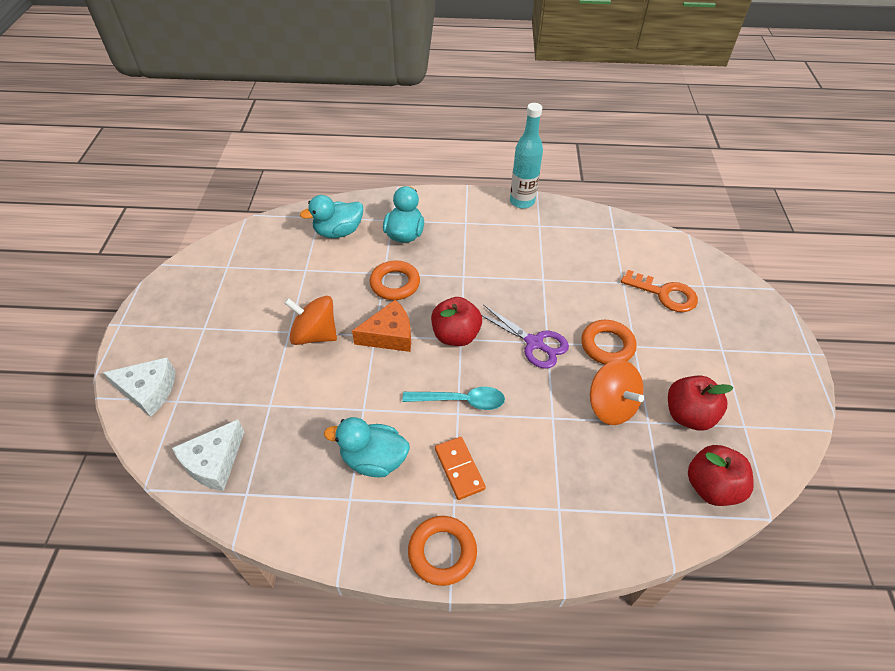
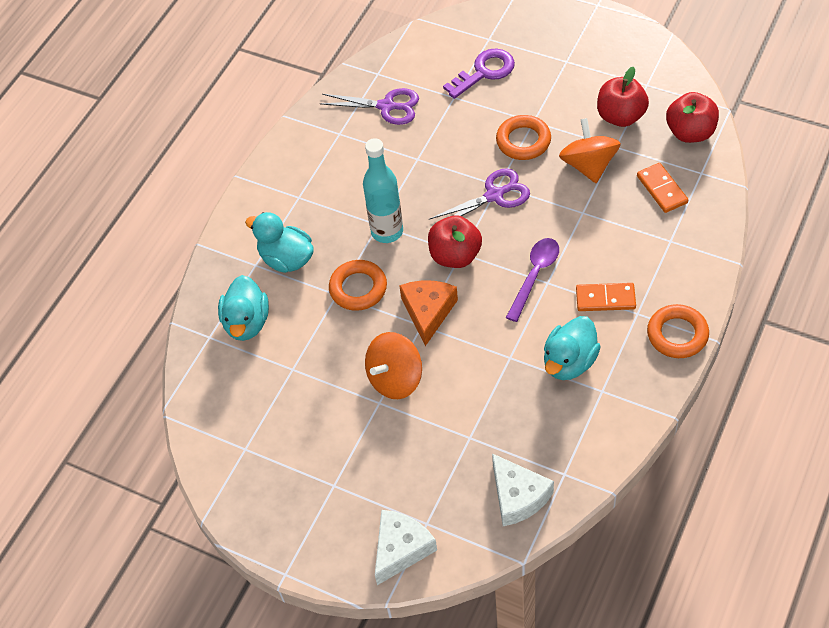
camera: 60 degrees left, 5 degrees up
(460, 401) = (535, 275): turquoise spoon -> purple spoon
(522, 201) = (293, 135): turquoise bottle -> turquoise bottle (387, 231)
(584, 244) = (387, 106): none -> purple scissors
(611, 406) = (589, 165): orange spinning top -> orange spinning top turned 90 degrees counterclockwise
(620, 481) = (661, 189): none -> orange domino
(665, 294) = (484, 72): orange key -> purple key

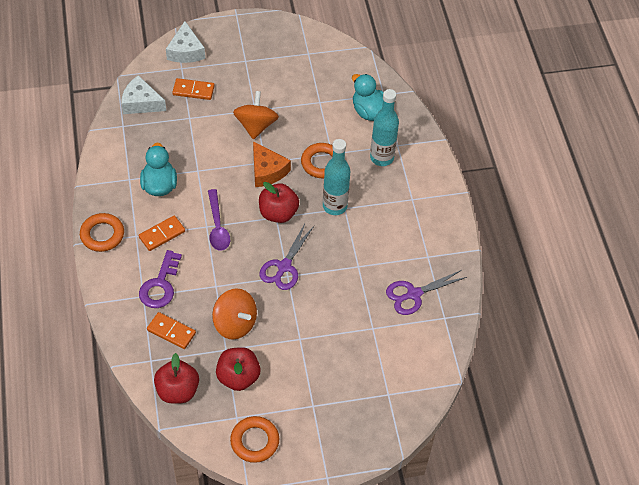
camera: 135 degrees right, 0 degrees up
(286, 259) = (381, 158): turquoise duck -> turquoise bottle
(435, 476) = (193, 90): none -> orange domino
(484, 72) = (367, 361): purple key -> purple key (160, 285)
(523, 141) = (295, 318): orange ring -> orange ring (254, 441)

